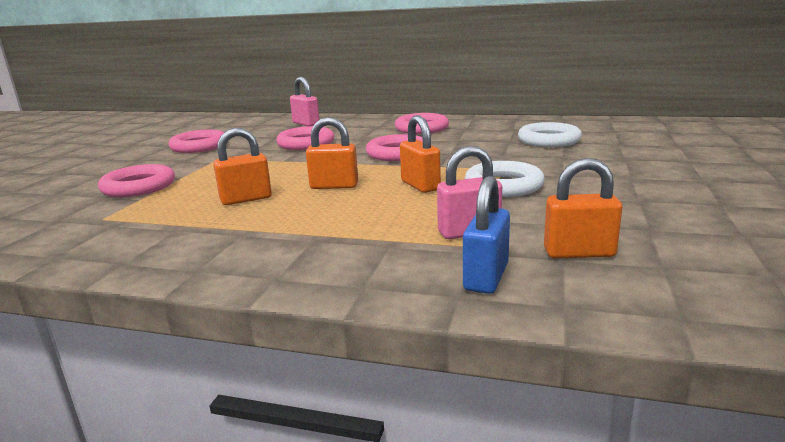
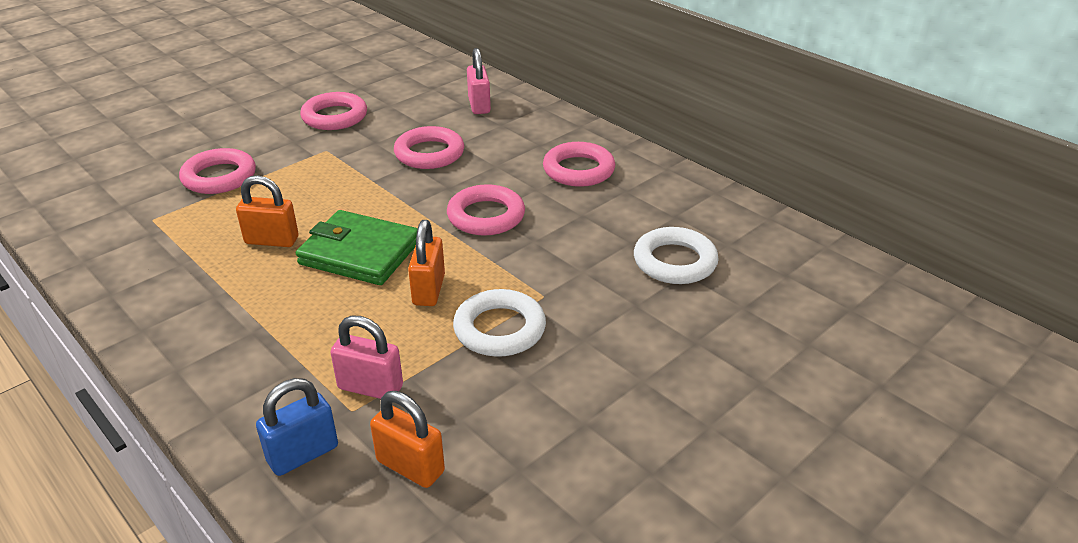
camera: 30 degrees right, 15 degrees up
(334, 186) = (360, 253): orange padlock -> green wallet

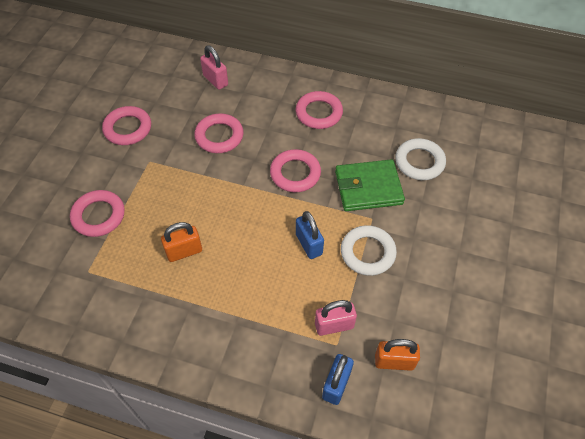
camera: 30 degrees left, 20 degrees up
(360, 253) = (246, 236): green wallet -> green wallet (368, 188)
(429, 290) = (309, 244): orange padlock -> blue padlock

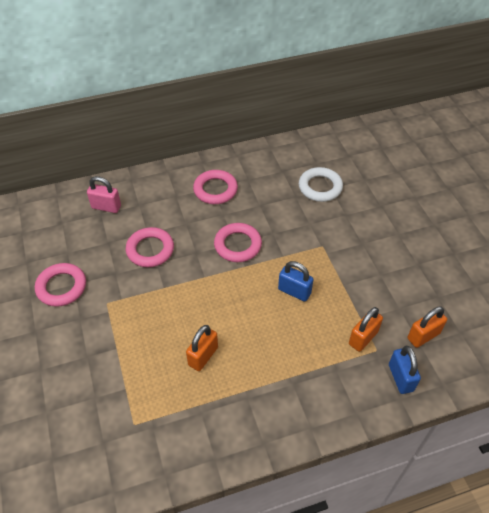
camera: 35 degrees left, 5 degrees down
(98, 216) = (101, 373): pink ring -> none
(334, 325) = (363, 338): pink padlock -> orange padlock
(367, 252) = (341, 272): white ring -> none
(368, 188) = (300, 225): green wallet -> none

